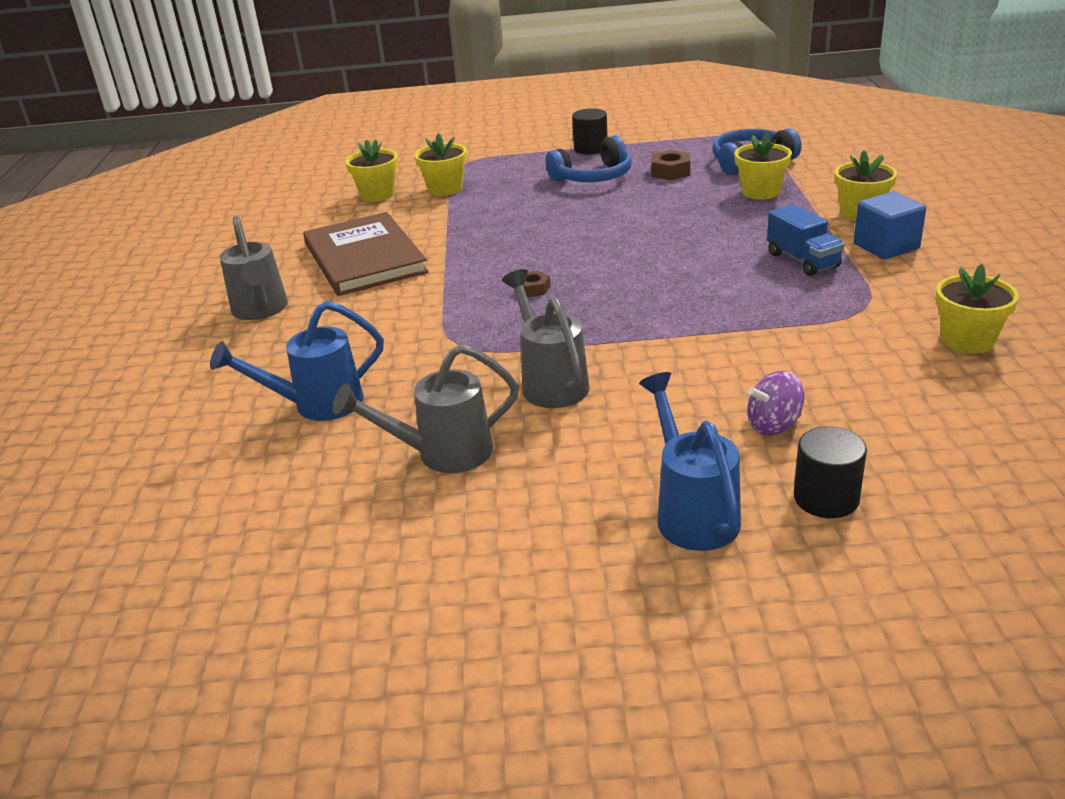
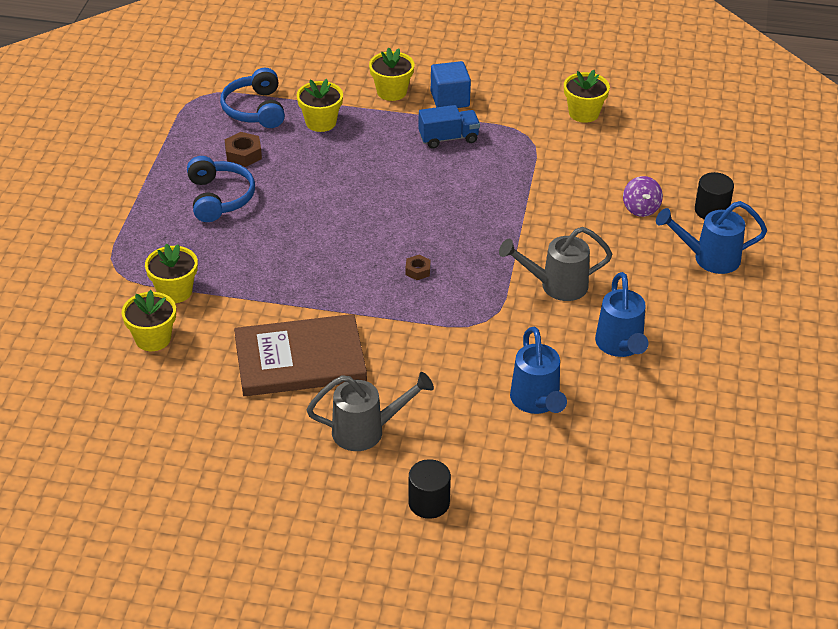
camera: 80 degrees left, 10 degrees up
(442, 454) = (620, 347): grey watering can -> blue watering can
(590, 148) = (148, 185): black cylinder -> black cylinder (429, 503)

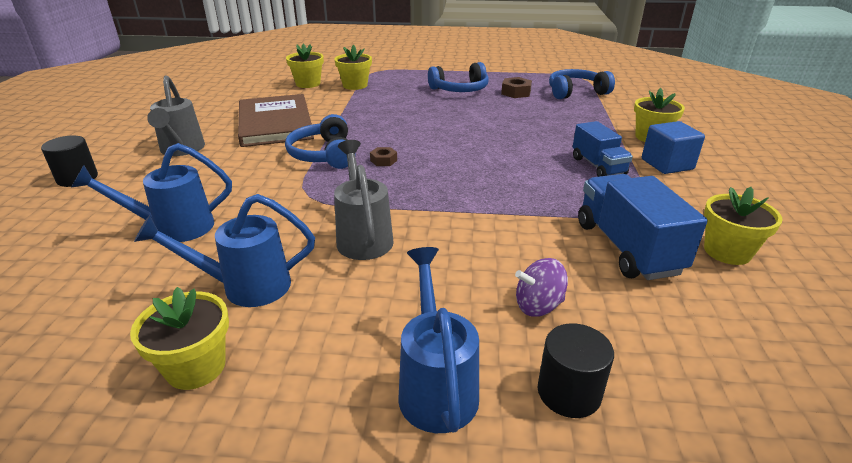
camera: 85 degrees right, 10 degrees down
(321, 122) = (577, 113): yellow flower pot -> yellow flower pot (196, 367)
(397, 313) = (324, 155): none -> blue headphones
(577, 155) = (627, 248): none -> blue truck

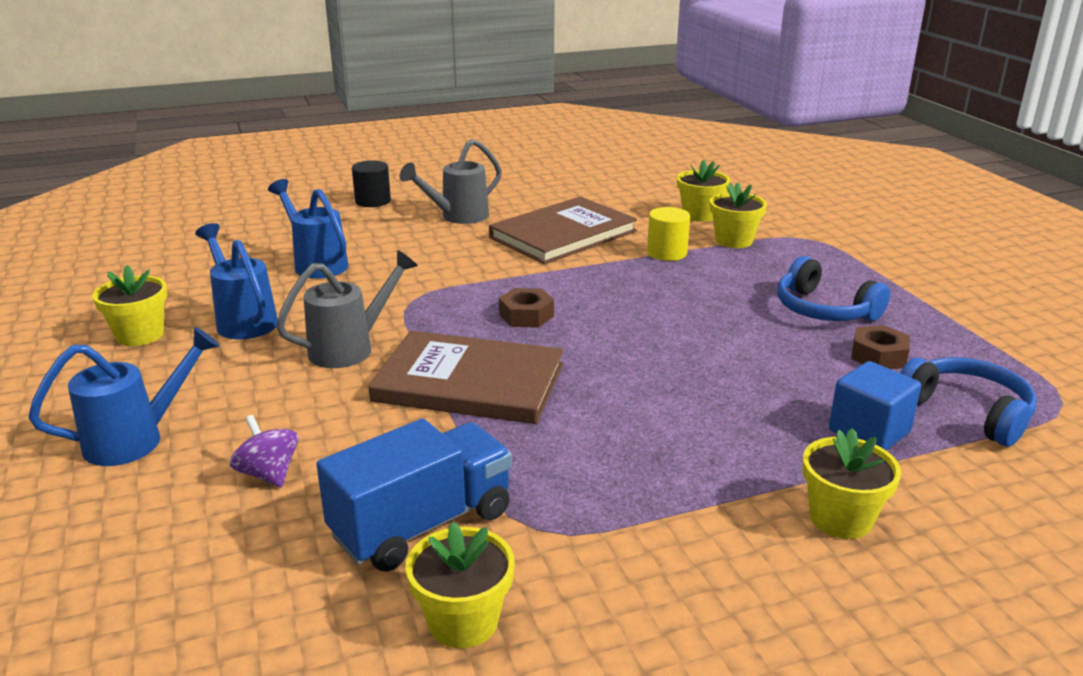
camera: 65 degrees right, 5 degrees down
(324, 155) = (510, 281): blue headphones -> none
(347, 103) = (667, 253): none -> yellow cylinder
(383, 160) = (526, 315): brown nut -> brown nut, size x1.54
(459, 198) = (469, 382): none -> brown book
(569, 392) = (138, 512): black cylinder -> none
(598, 166) = (657, 473): blue truck -> none
(667, 164) = (733, 545): blue cube -> blue cube (869, 431)

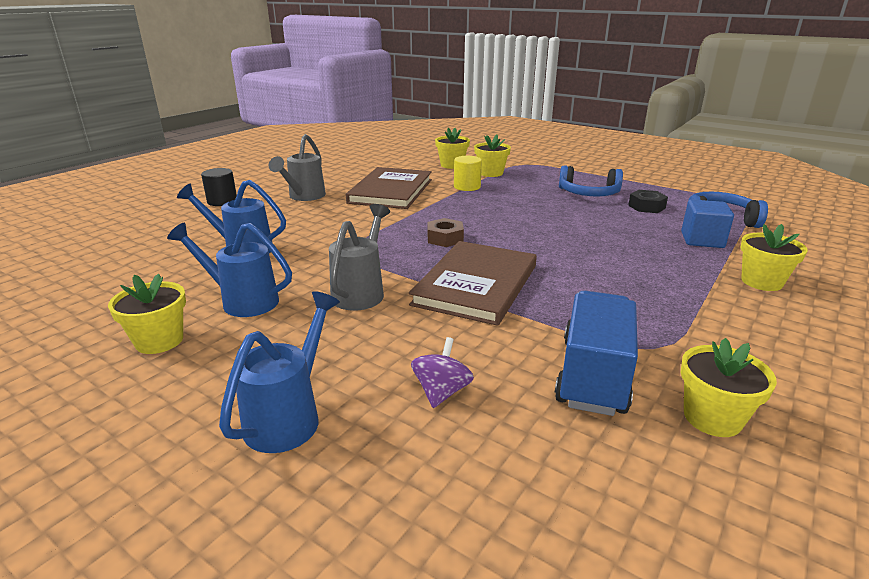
camera: 35 degrees left, 0 degrees up
(268, 474) = (441, 392): purple spinning top -> purple spinning top turned 90 degrees clockwise
(469, 382) = (476, 285): brown book -> brown book turned 45 degrees counterclockwise
(878, 356) = (646, 207): brown nut -> black nut

